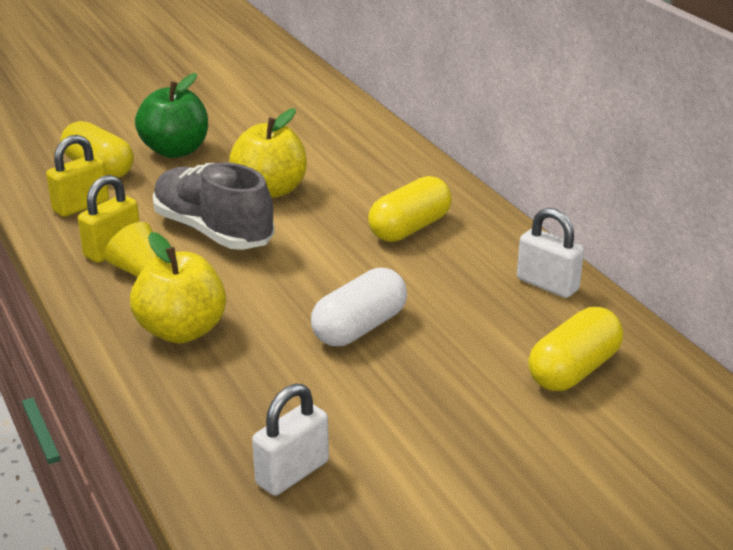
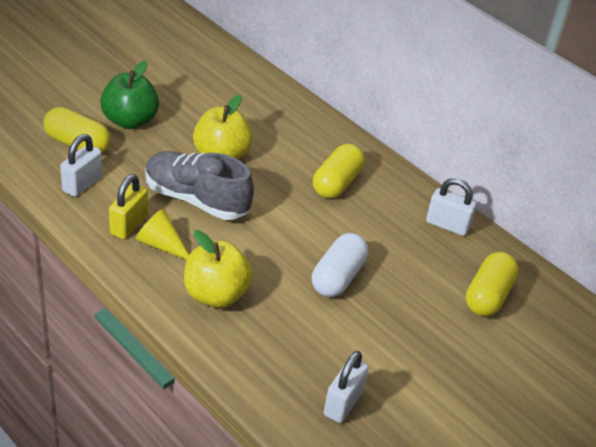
camera: 20 degrees left, 10 degrees up
(81, 206) = (82, 184): yellow padlock -> white padlock

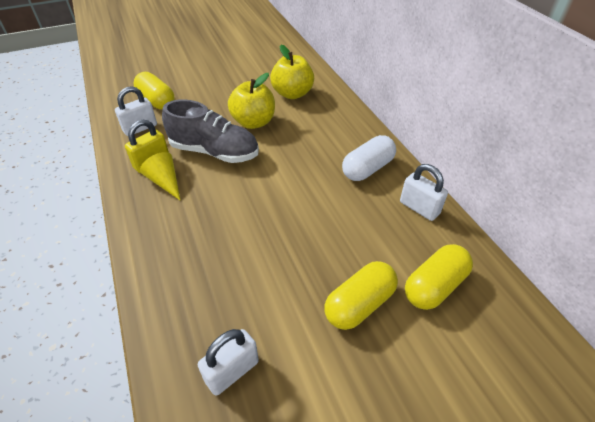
camera: 25 degrees right, 5 degrees up
(130, 121) = (203, 90): green apple -> none
(196, 199) = (214, 152): grey shoe -> grey shoe turned 150 degrees clockwise
(216, 294) = (181, 232): yellow apple -> yellow apple (292, 94)
(336, 183) = (334, 156): yellow capsule -> yellow capsule (359, 304)
(338, 277) = (294, 237): white capsule -> white capsule (367, 169)

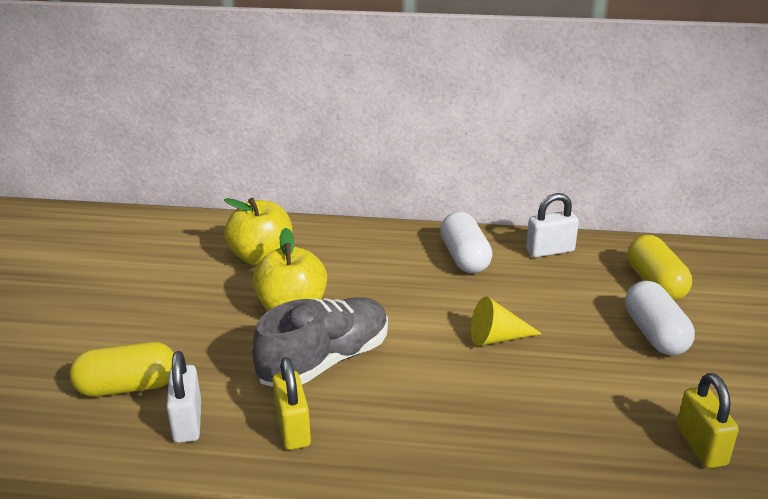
camera: 60 degrees left, 15 degrees down
(165, 182) = (351, 425): yellow cone -> yellow cone (497, 338)
(232, 371) = (701, 446): white padlock -> yellow padlock
(359, 304) = (655, 334): yellow capsule -> white capsule

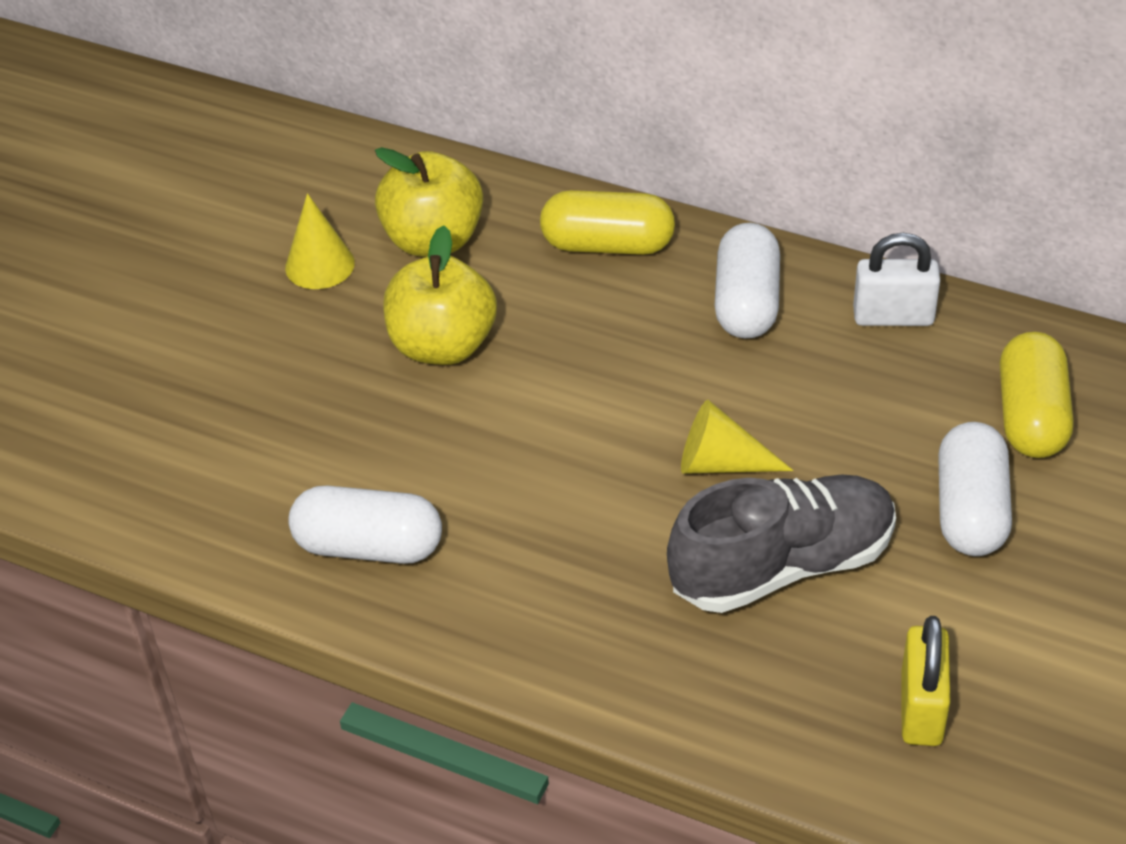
camera: 20 degrees right, 15 degrees up
(127, 387) = (176, 430): yellow capsule -> yellow capsule (607, 245)
(187, 422) = (237, 504): white padlock -> none
(194, 281) = (320, 265): none -> yellow cone
(293, 429) = (369, 546): yellow padlock -> white capsule
(325, 361) = (454, 448): grey shoe -> grey shoe (782, 566)

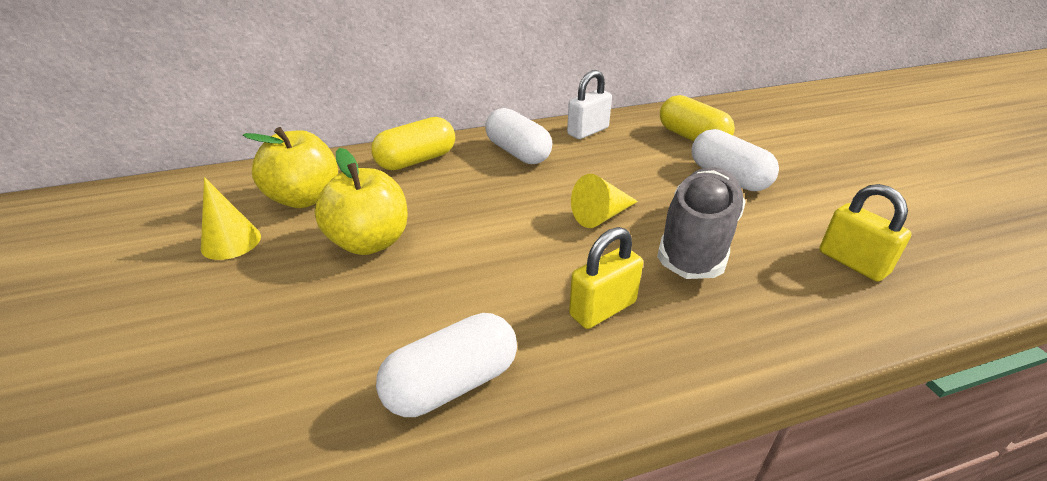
camera: 45 degrees left, 10 degrees down
(574, 569) = (602, 309): none -> yellow padlock

